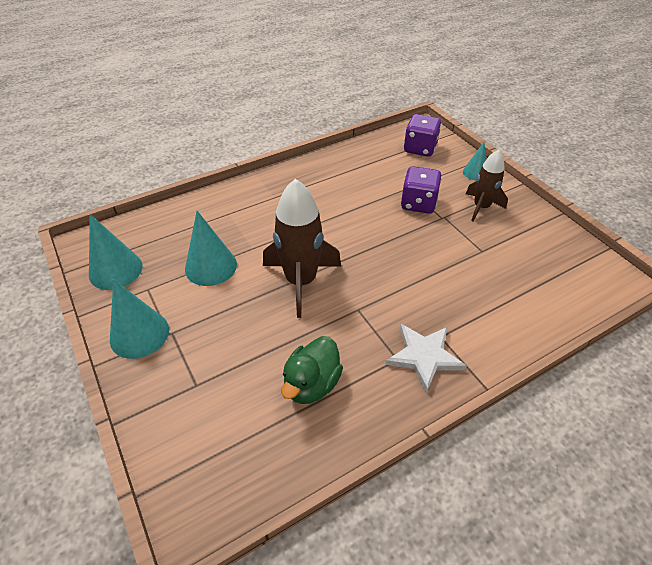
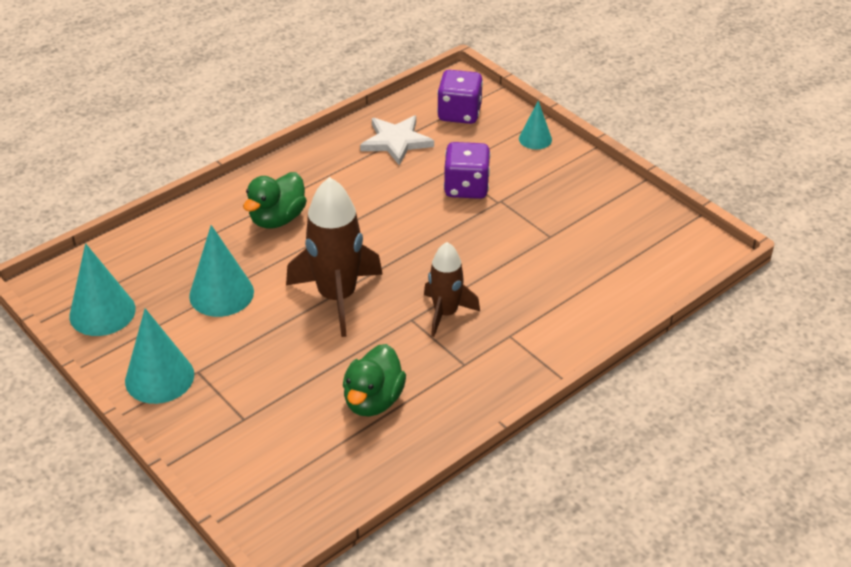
camera: 10 degrees left, 5 degrees down
(269, 211) = (277, 219): none -> green duck
(424, 356) = (493, 357): white star -> white star (396, 141)
(481, 207) = (545, 183): brown rocket -> brown rocket (445, 313)

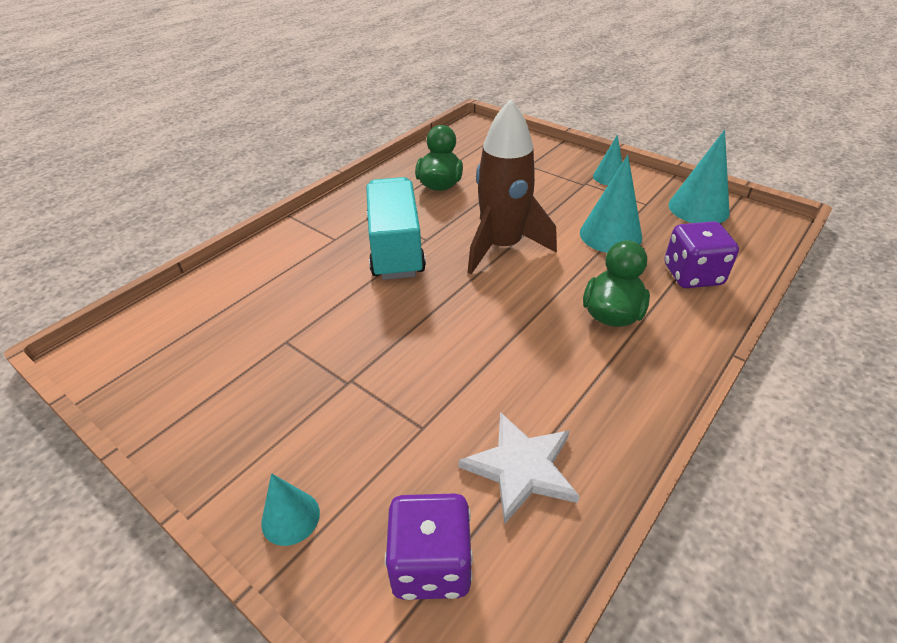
camera: 170 degrees right, 0 degrees up
(159, 377) = (609, 177): turquoise cone -> turquoise cone, size x0.59
(445, 313) = (395, 247): brown rocket -> turquoise truck
(466, 187) = (395, 395): purple dice -> purple dice (692, 275)

